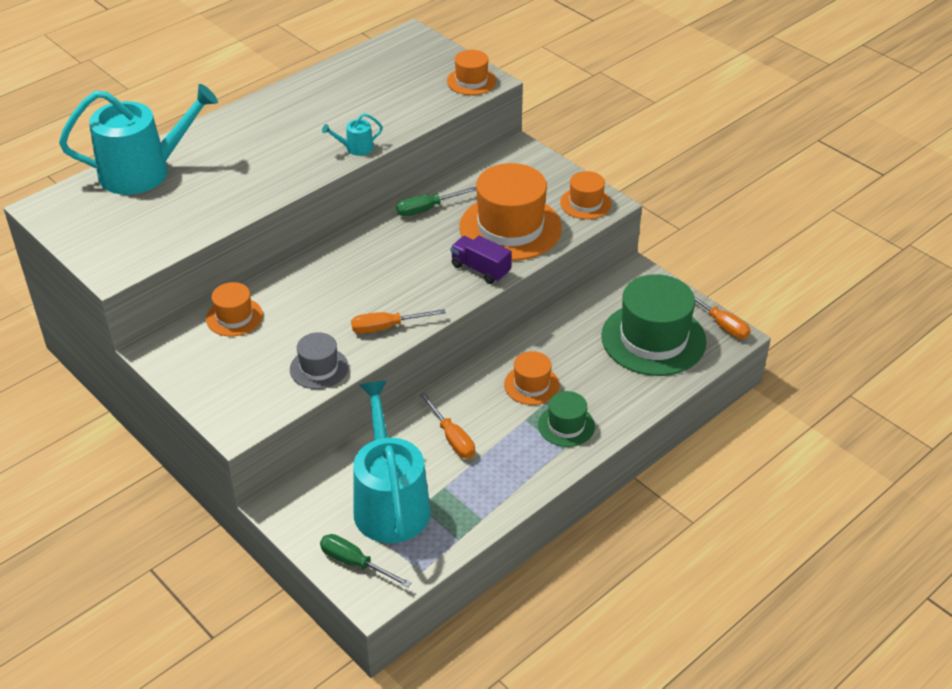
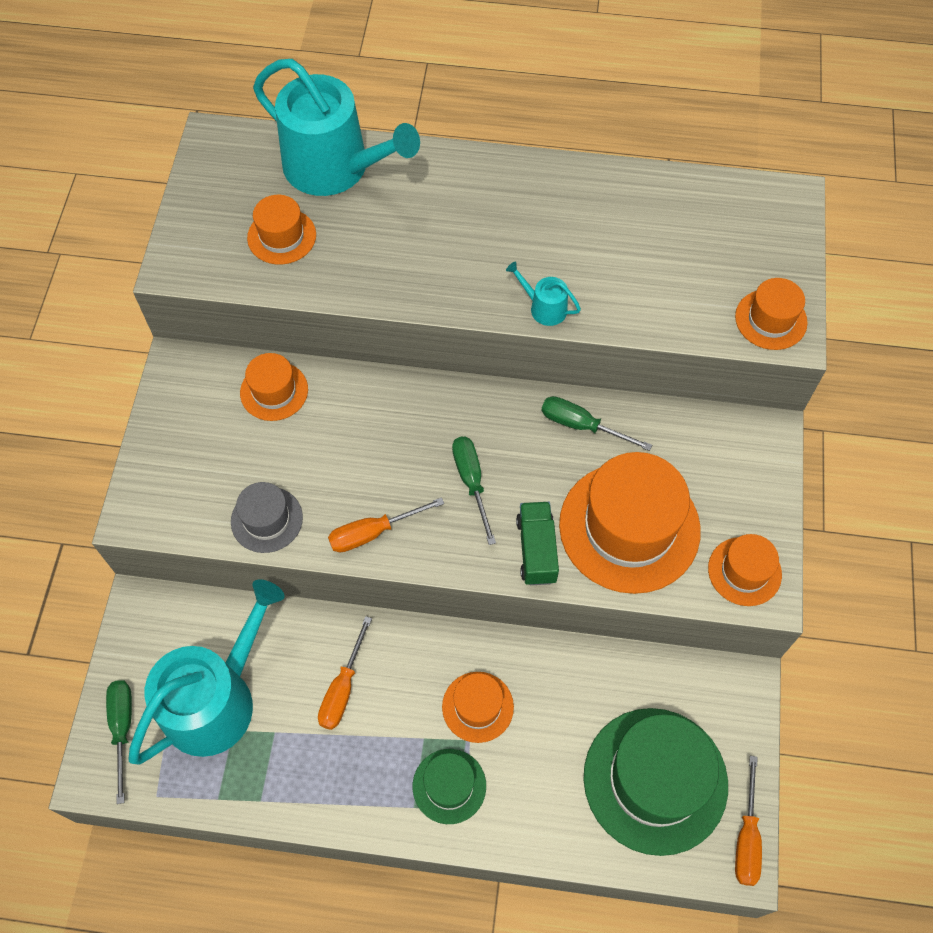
camera: 50 degrees right, 20 degrees up
(159, 217) = (281, 236): none -> orange hat
(387, 327) = (373, 532): orange screwdriver -> orange screwdriver turned 60 degrees counterclockwise
(406, 270) = (471, 482): none -> green screwdriver
(480, 269) = (536, 550): purple truck -> green truck

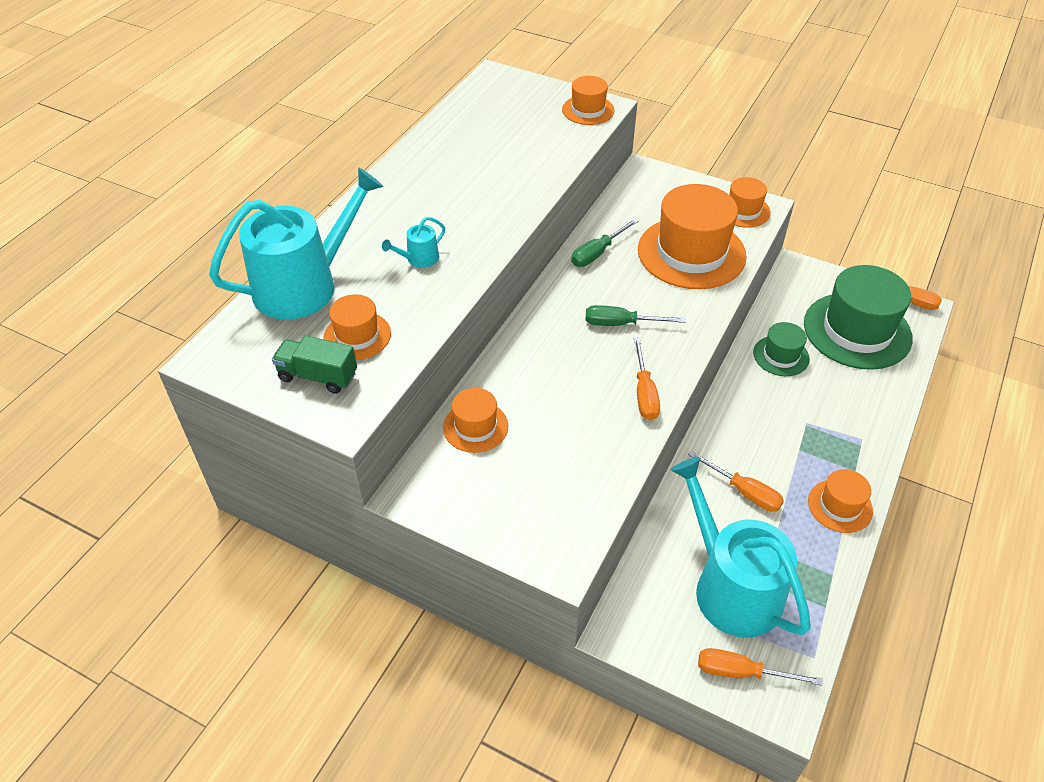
camera: 70 degrees left, 15 degrees down
(122, 728) = (741, 672): green screwdriver -> orange screwdriver
(266, 519) = (605, 461): grey hat -> none
(449, 786) = (841, 444): green hat -> green hat (781, 356)
(477, 707) = (780, 410): orange hat -> orange hat (840, 506)
(536, 550) = (693, 304): green truck -> green truck (318, 376)
(544, 308) = (522, 205): turquoise watering can -> turquoise watering can (419, 259)

